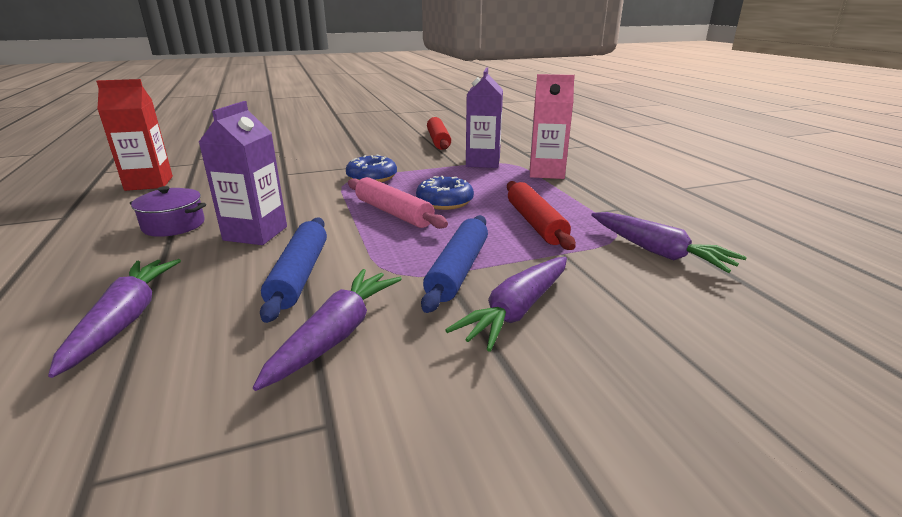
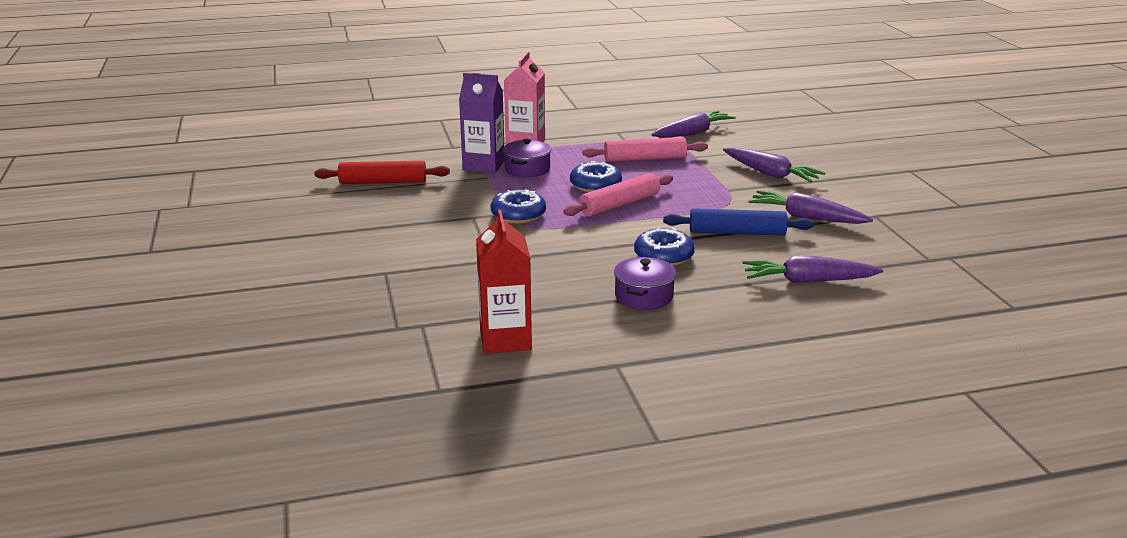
camera: 85 degrees left, 0 degrees up
(255, 233) = (663, 256): purple carton -> blue donut
(458, 270) = (723, 185): blue rolling pin -> none
(480, 176) = (527, 169): none -> purple pot
(535, 223) = (645, 159): red rolling pin -> pink rolling pin

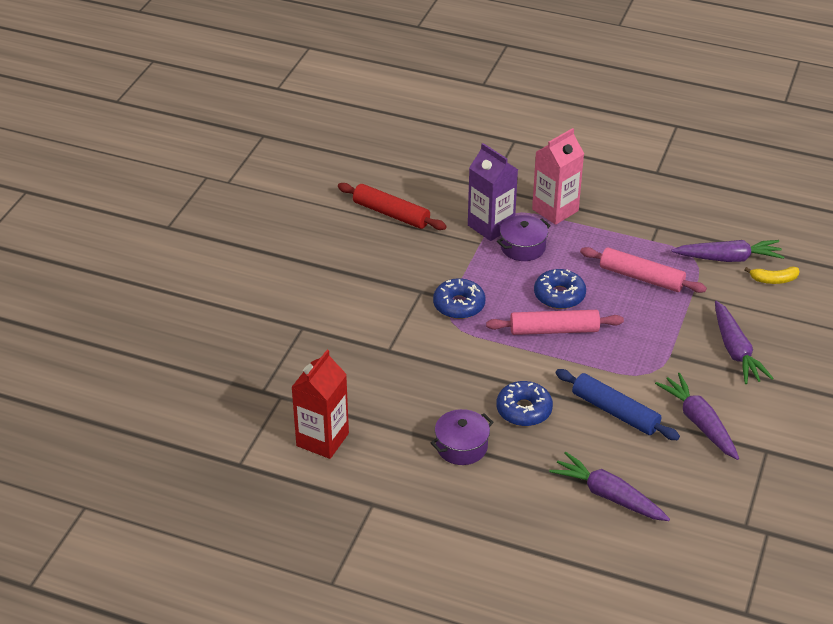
camera: 35 degrees right, 15 degrees up
(740, 134) = (773, 280): none -> yellow banana

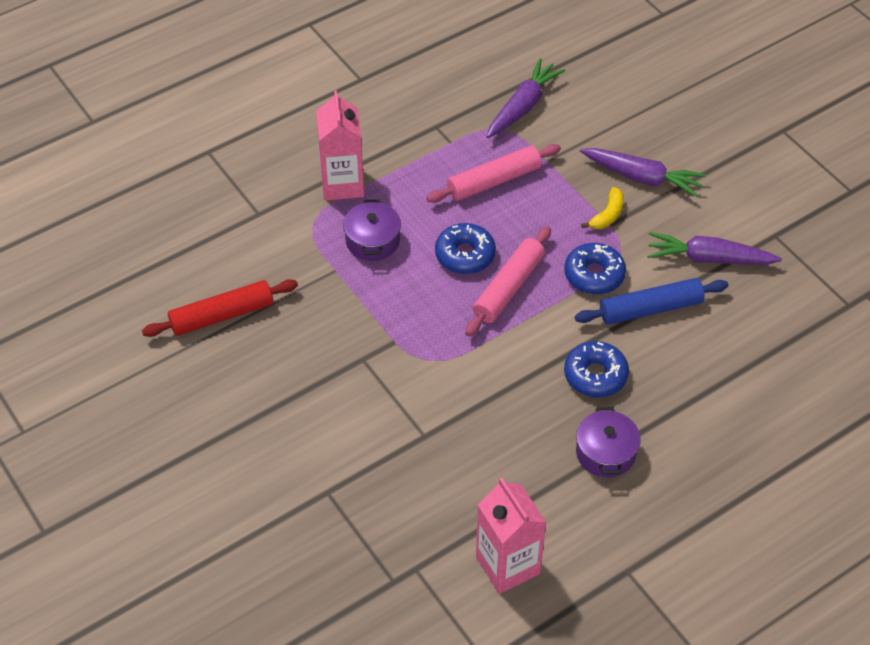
camera: 55 degrees left, 10 degrees up
(322, 439) = (507, 565): red carton -> pink carton
(459, 305) = (410, 340): blue donut -> blue donut (594, 275)
(491, 226) = (318, 246): purple carton -> none
(608, 496) = (749, 378): purple carrot -> none
(773, 280) = (576, 95): yellow banana -> yellow banana (607, 215)

